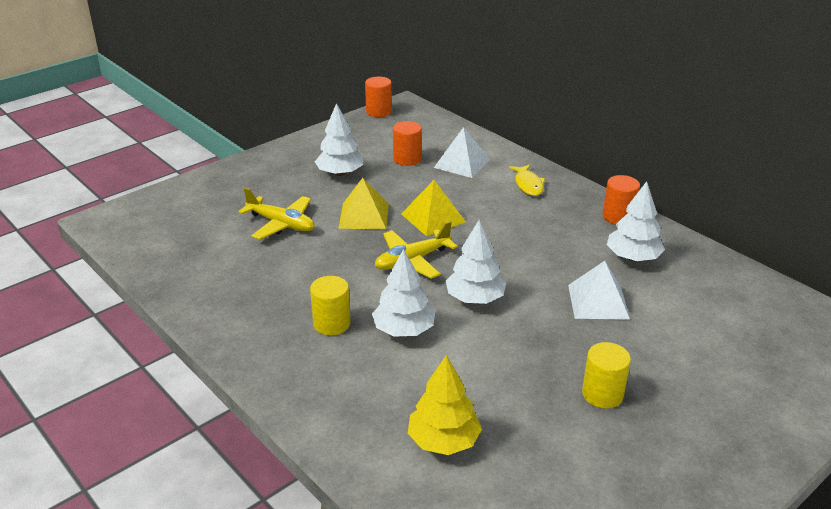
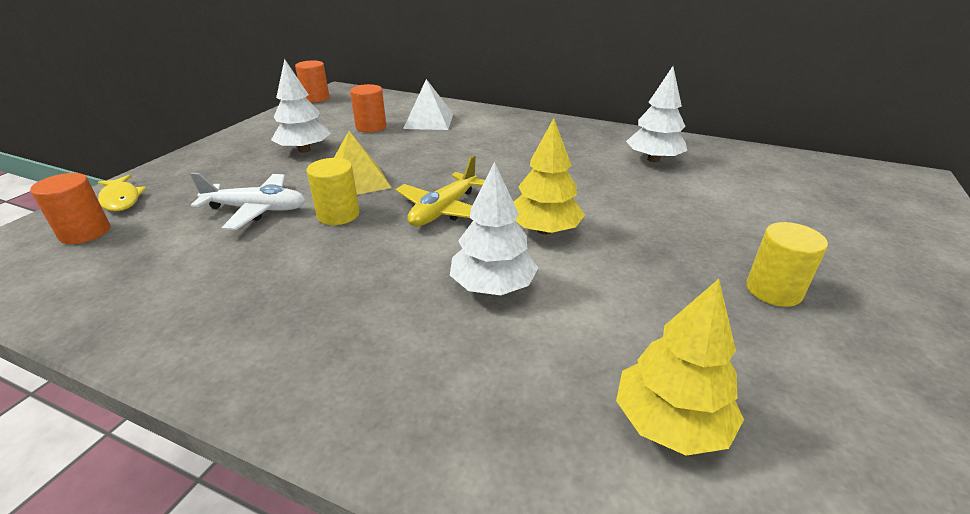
camera: 25 degrees left, 0 degrees up
(281, 224) = (256, 210): yellow plane -> white plane
(331, 323) = (392, 306): yellow cylinder -> yellow cylinder (338, 214)
(433, 218) = (435, 167): yellow pyramid -> none
(475, 298) = (544, 230): white tree -> yellow tree
(528, 185) = (505, 125): yellow fish -> yellow fish (121, 199)
(598, 301) = (665, 202): white pyramid -> none
(618, 217) = (606, 133): orange cylinder -> orange cylinder (85, 232)

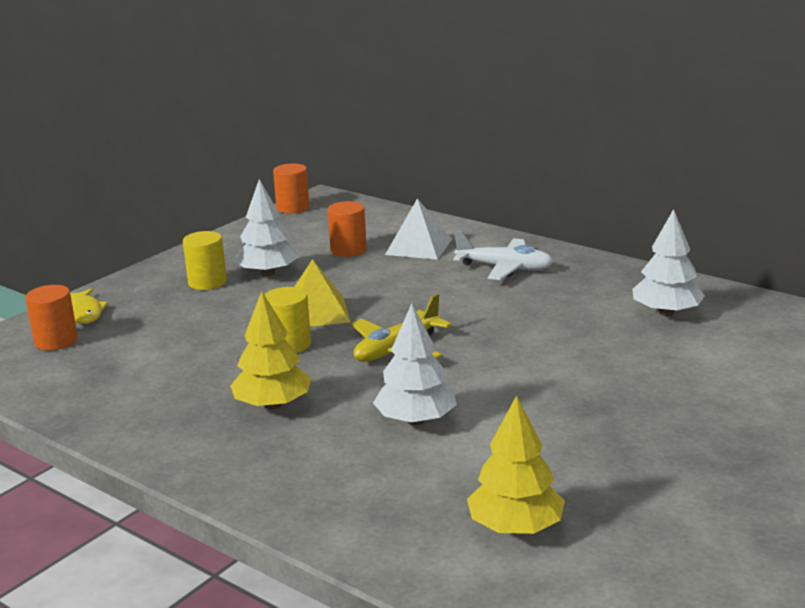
camera: 15 degrees right, 10 degrees down
(256, 210) = (211, 333): white plane -> white plane (504, 268)
(544, 230) = (492, 377): yellow tree -> yellow tree (273, 405)
(773, 290) = (691, 451): yellow cylinder -> yellow cylinder (207, 282)

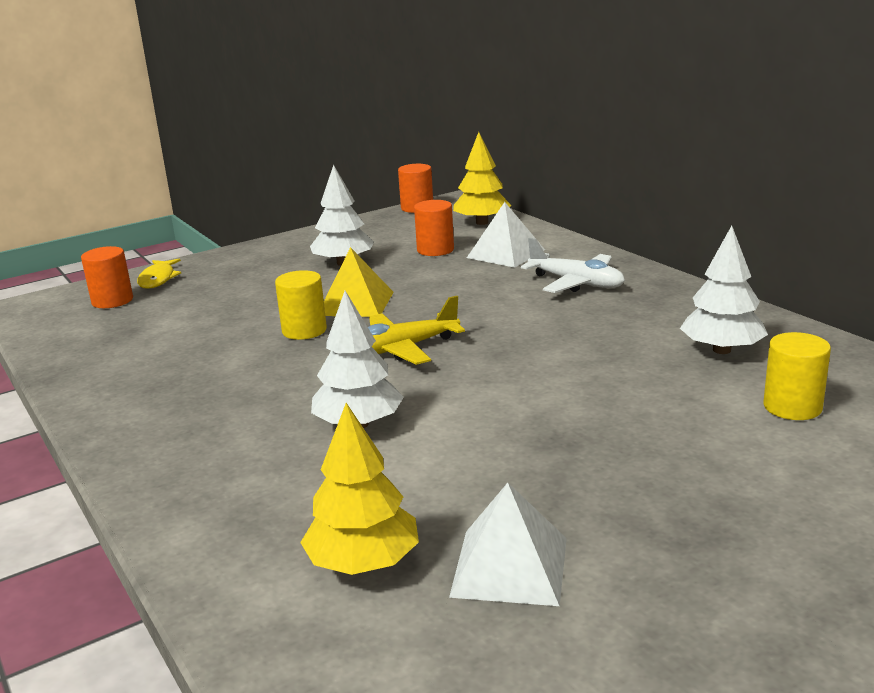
camera: 20 degrees right, 0 degrees up
(207, 282) = (283, 265): yellow cylinder -> yellow cylinder (792, 407)
(273, 405) = (238, 386): yellow tree -> yellow tree (482, 222)
(628, 507) = (509, 566): none -> white pyramid

